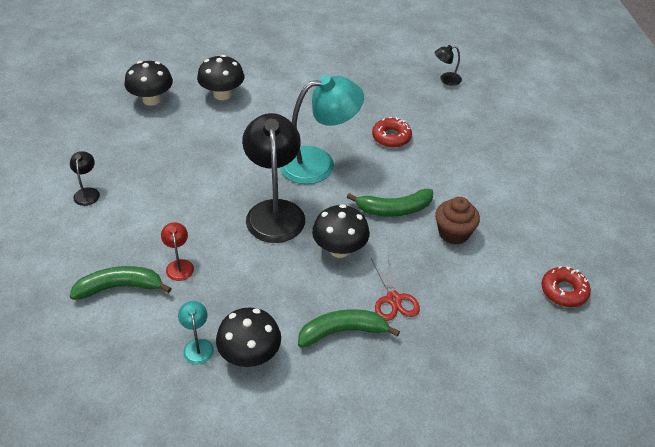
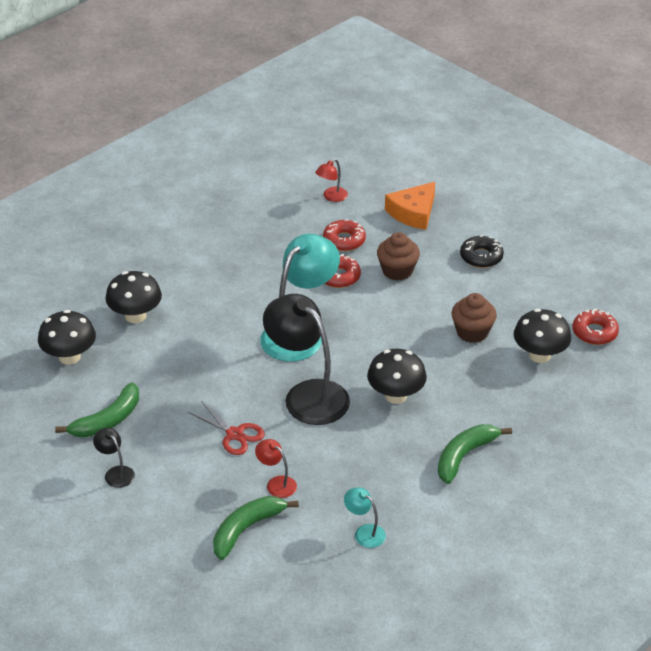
camera: 35 degrees left, 5 degrees down
(250, 355) = (413, 514): black mushroom -> black mushroom (539, 355)
(393, 299) = (478, 410): red scissors -> red scissors (234, 434)
(394, 209) = (405, 338): green banana -> green banana (107, 420)
(423, 114) = (344, 240): none -> red donut
(441, 155) = (397, 271): none -> brown cupcake
(446, 79) = (331, 197): black lamp -> red lamp
(498, 119) = (413, 213): none -> orange cheese
(521, 178) = (481, 257): none -> black donut

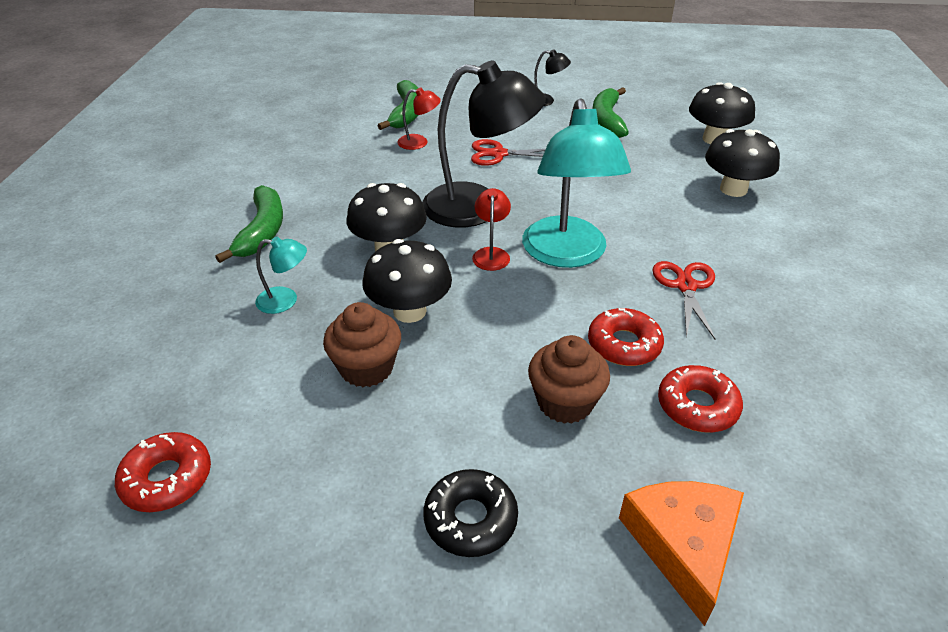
camera: 140 degrees right, 0 degrees up
(265, 283) = (685, 286): none -> red scissors
(331, 197) = (835, 481): red lamp -> red lamp (491, 254)
(364, 532) = (310, 146): turquoise lamp -> turquoise lamp (285, 300)
(539, 355) = (242, 388): black mushroom -> black mushroom (409, 311)

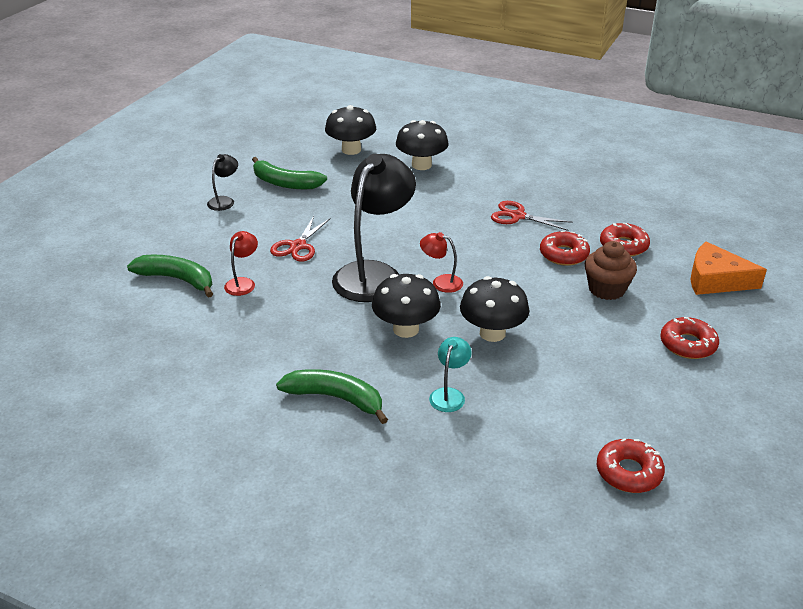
camera: 70 degrees left, 5 degrees down
(366, 368) = (547, 364): brown cupcake -> none
(470, 519) = (688, 344): black donut -> red donut
(566, 254) = (460, 250): turquoise lamp -> none

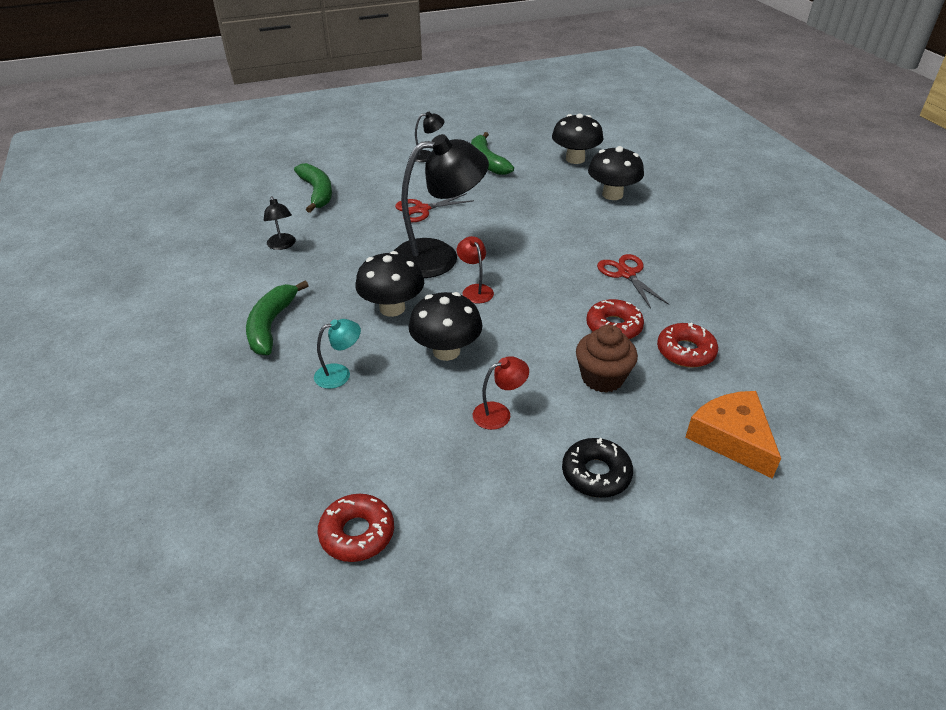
camera: 45 degrees right, 5 degrees up
(228, 337) = (282, 245): none -> black lamp
(243, 283) = (348, 215): red lamp -> red lamp (499, 413)
(336, 398) = (271, 325): green banana -> green banana turned 150 degrees counterclockwise
(688, 344) = (596, 474): red donut -> black donut

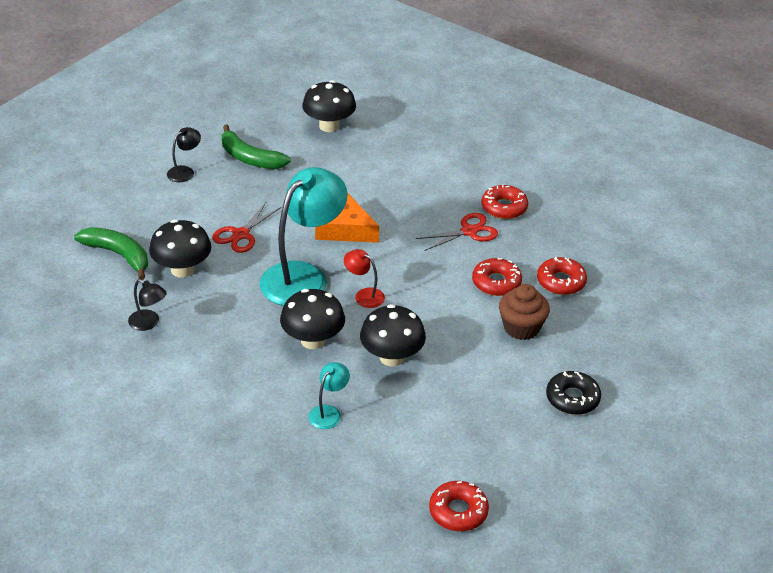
camera: 35 degrees left, 0 degrees up
(271, 325) = (227, 399): green banana -> none
(438, 256) = (303, 276): black lamp -> turquoise lamp
(499, 413) = (474, 387): red lamp -> none
(612, 195) = (394, 155): black mushroom -> black mushroom (182, 269)
(626, 274) = (469, 231): red scissors -> red scissors turned 120 degrees clockwise
(681, 266) = (504, 207): none -> red donut
(732, 438) = (635, 334): orange cheese -> orange cheese (344, 228)

